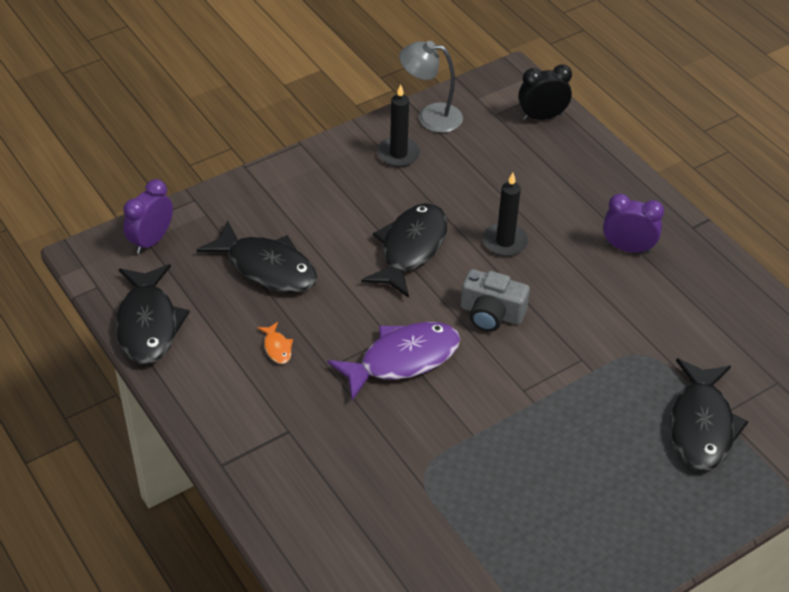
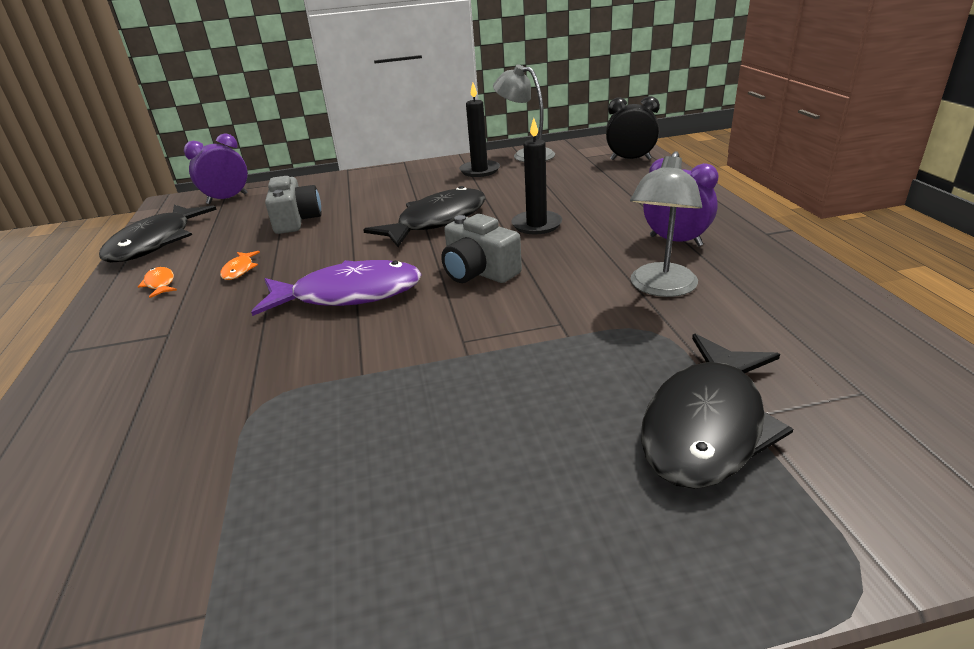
camera: 25 degrees right, 15 degrees down
(218, 378) = (160, 284): none -> orange fish
(267, 267) = (296, 220): black fish -> grey camera
(636, 309) = (660, 288): none -> grey lamp

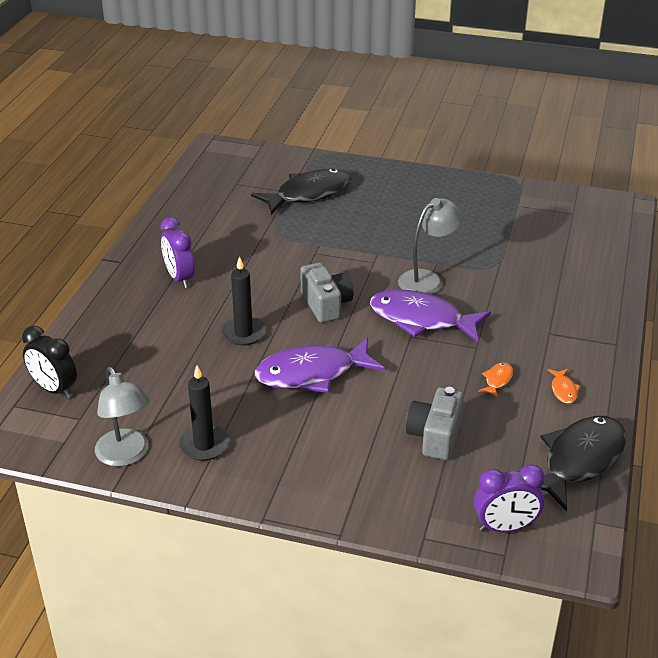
camera: 155 degrees left, 5 degrees up
(437, 221) = (312, 374): black fish -> purple fish
(660, 288) = (239, 251): grey lamp -> grey lamp (427, 279)

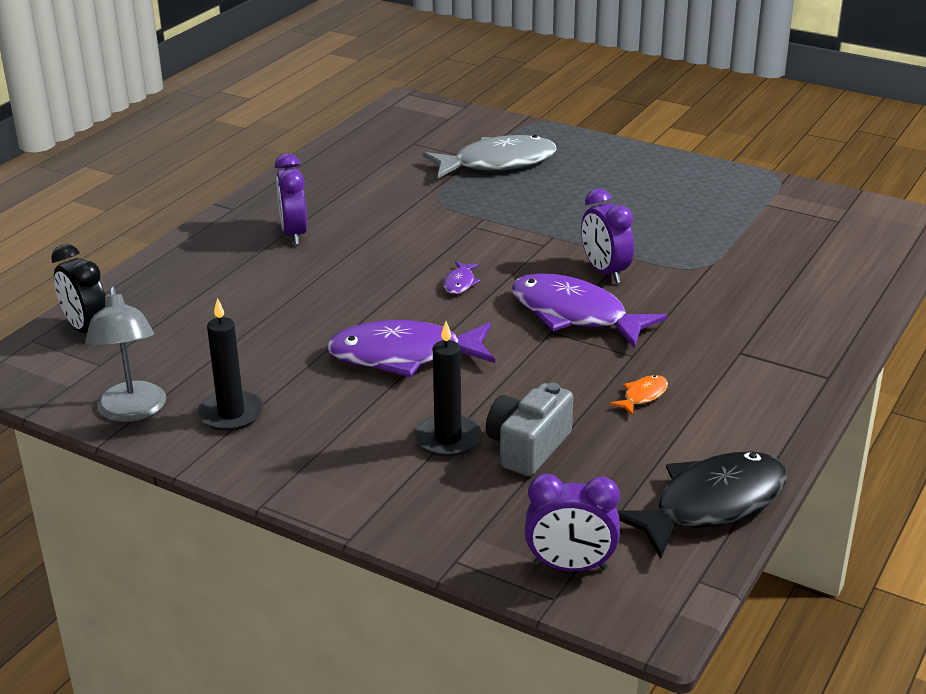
camera: 15 degrees right, 5 degrees down
(243, 333) = (341, 301): black candle -> black candle (448, 439)
(308, 194) = (497, 163): black fish -> grey fish
(326, 304) = (460, 283): grey camera -> purple fish
(427, 279) = (605, 272): grey lamp -> purple clock
(563, 390) = (728, 420): orange fish -> none

